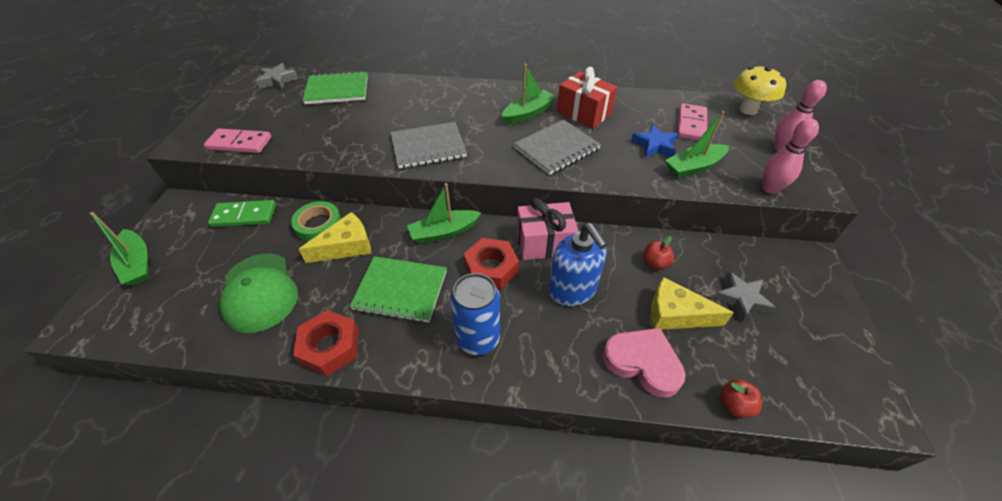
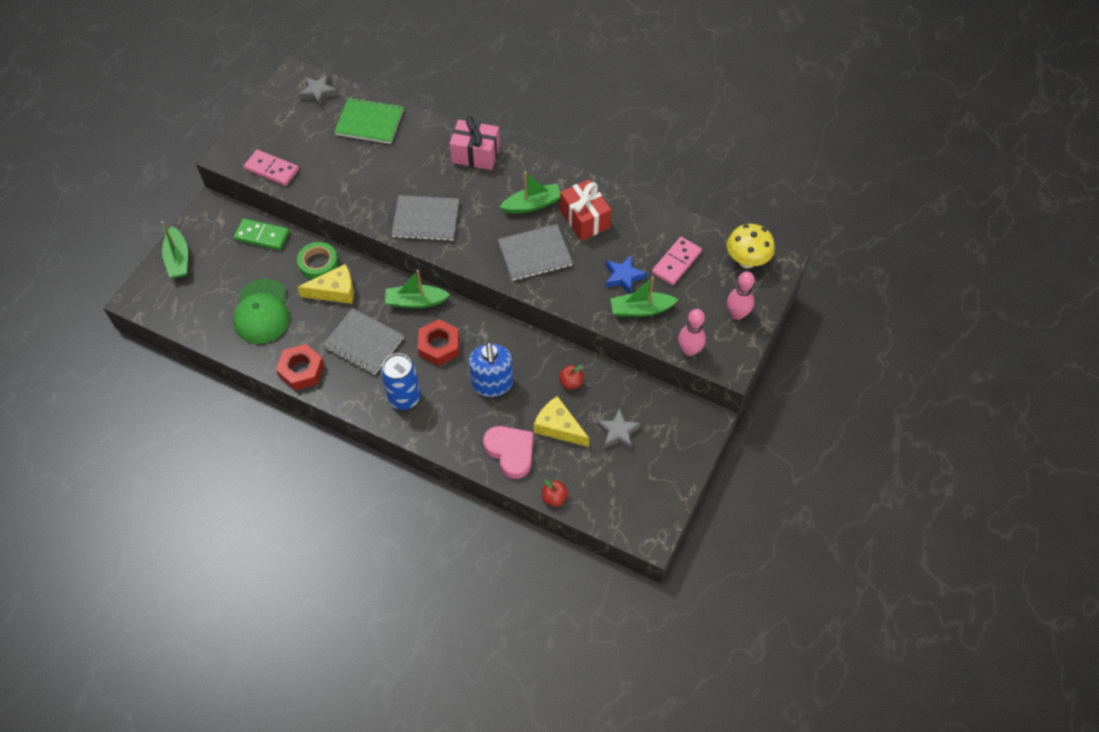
camera: 20 degrees right, 10 degrees up
(400, 290) = (363, 343): green notebook -> grey notebook
(544, 243) = (492, 337): pink gift -> pink gift (475, 154)

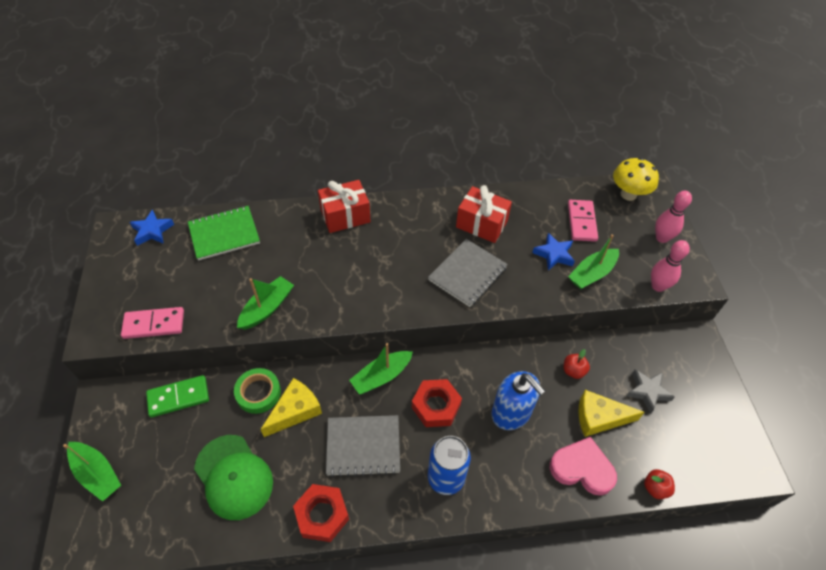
camera: 35 degrees left, 5 degrees down
(318, 93) = (152, 231): grey star -> blue star
(426, 219) = (347, 294): grey notebook -> none
(475, 154) = (345, 216): pink gift -> red gift
(532, 204) = (429, 234): green boat -> green boat (267, 308)

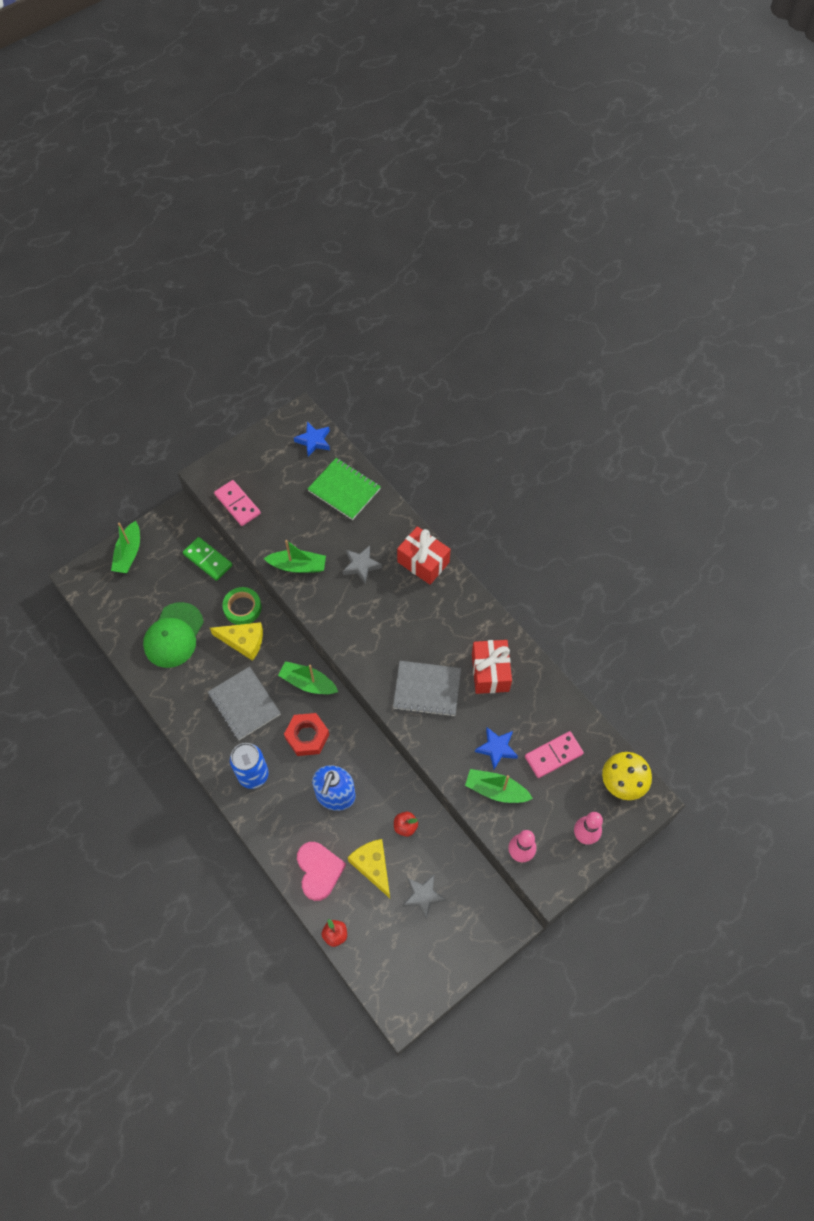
camera: 60 degrees right, 10 degrees up
(310, 260) = (361, 565): none -> grey star
(322, 515) = (180, 708): red nut -> none

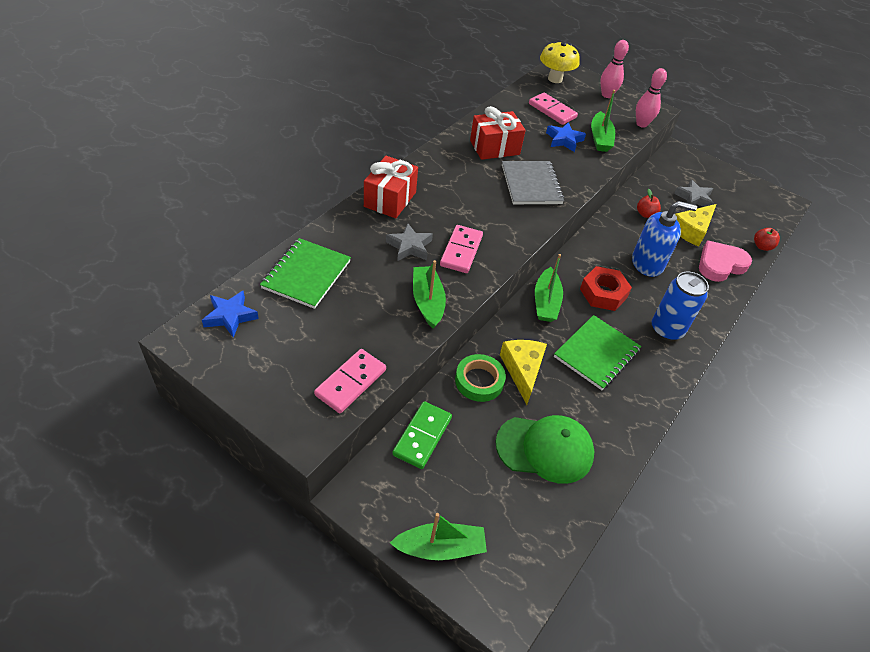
camera: 110 degrees left, 15 degrees down
(244, 704) = (596, 353): grey notebook -> green notebook
(348, 603) = (461, 251): none -> pink domino

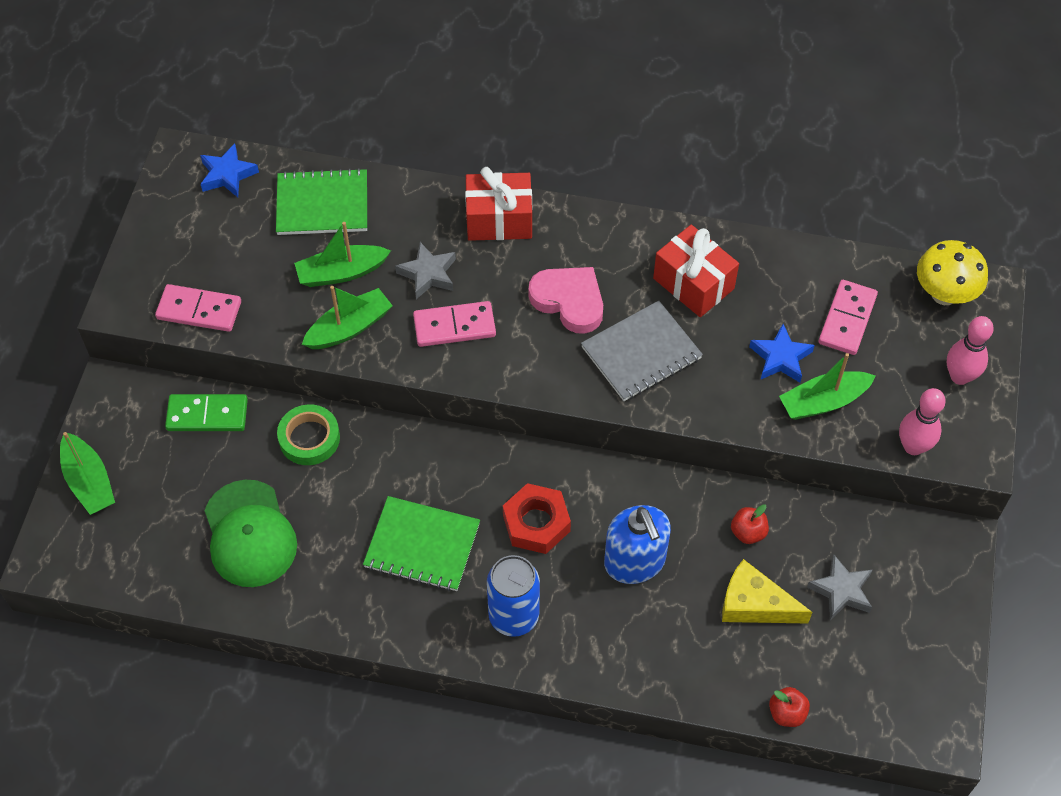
camera: 70 degrees right, 10 degrees up
(522, 370) = (349, 475): yellow cheese -> none
(546, 302) = (477, 463): green boat -> green boat (341, 273)
(720, 264) = (699, 659): pink heart -> pink heart (569, 301)

